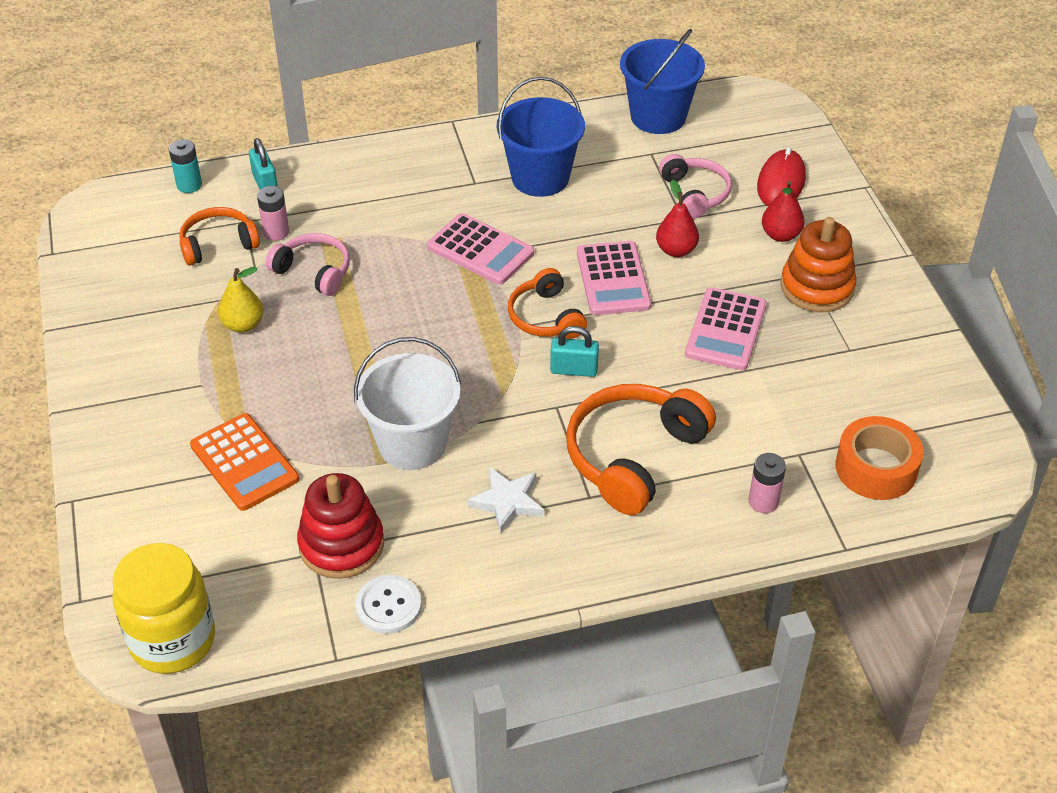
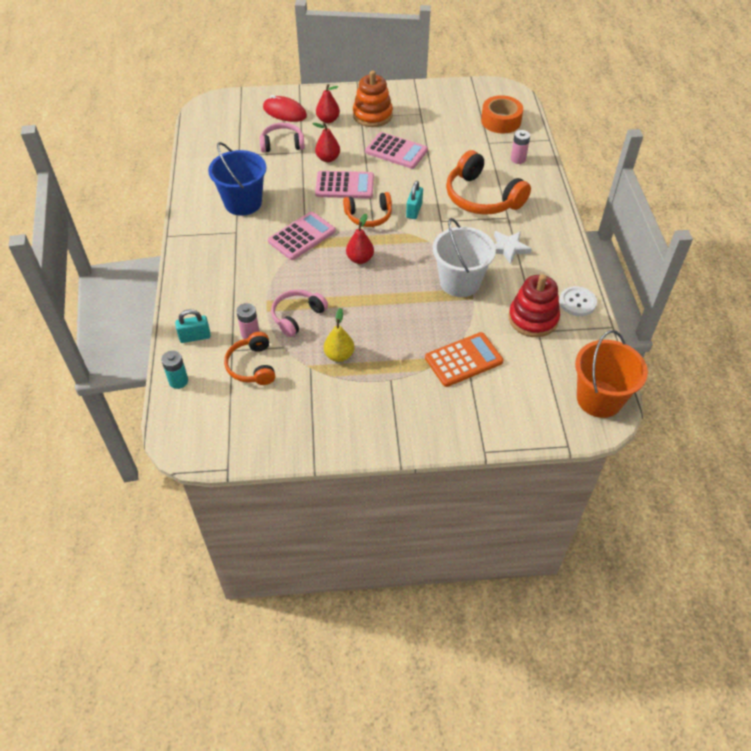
camera: 80 degrees left, 5 degrees up
(172, 640) = (599, 399): yellow jar -> orange bucket
(443, 320) = (360, 259): none -> red pear
(658, 116) = (205, 147): blue bucket -> none

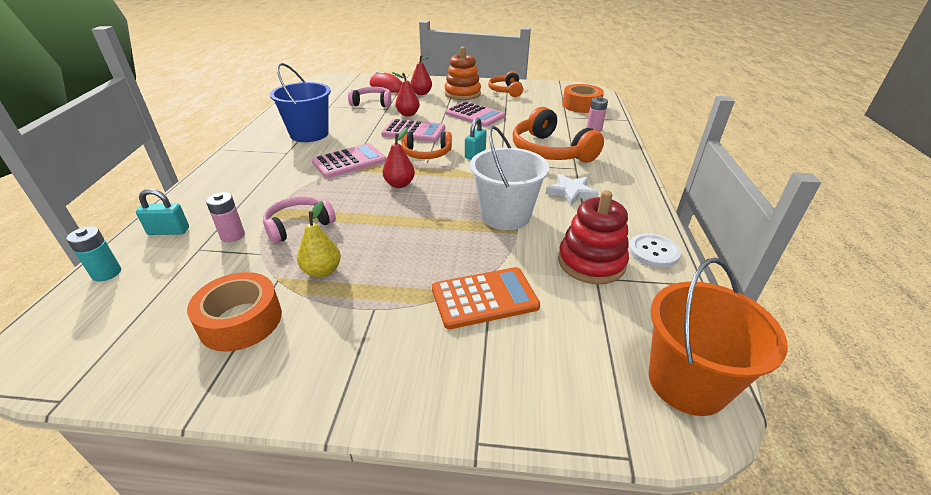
camera: 10 degrees right, 15 degrees down
(252, 366) = (208, 269): orange headphones -> orange headphones (506, 91)
(304, 402) = (241, 321): none -> orange tape

